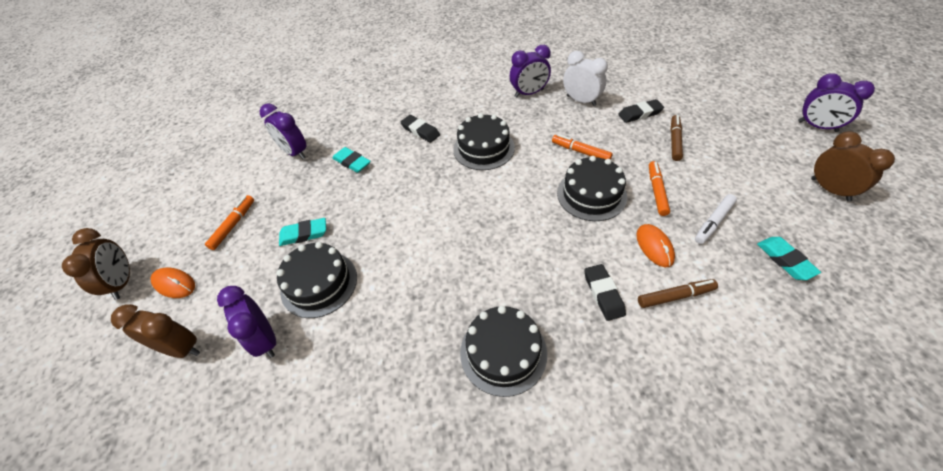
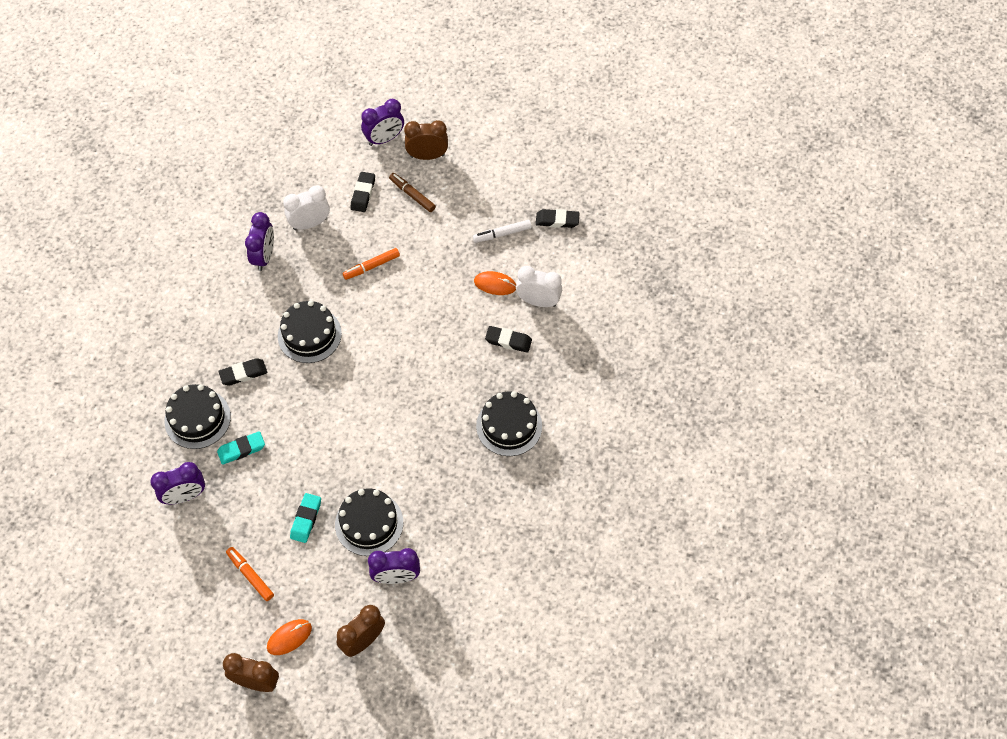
camera: 65 degrees left, 10 degrees up
(591, 194) = (421, 290): black cake -> black cake (197, 418)
(656, 191) = (451, 246): orange marker -> none
(675, 296) = (538, 301): brown marker -> white clock
(713, 222) = (502, 234): white marker -> white marker turned 90 degrees clockwise
(785, 260) = (557, 220): turquoise eraser -> black eraser
(817, 126) = (471, 95): purple clock -> purple clock (384, 139)
(830, 189) = (527, 144): brown clock -> brown clock (427, 156)

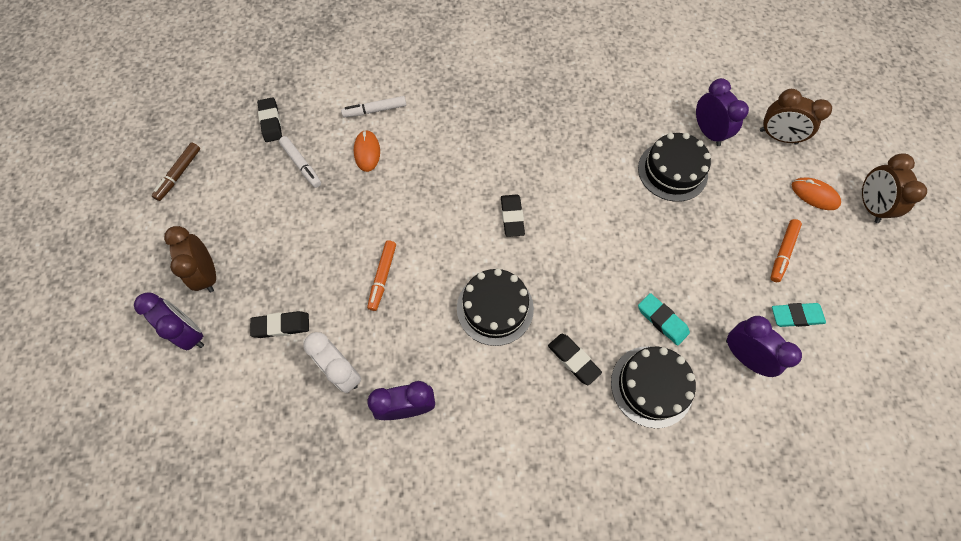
camera: 110 degrees left, 5 degrees up
(306, 519) = (699, 226): turquoise eraser -> turquoise eraser (796, 316)
(371, 266) = (382, 277): orange marker -> orange marker turned 60 degrees clockwise
(412, 195) = (270, 270): brown marker -> brown marker (179, 174)
(508, 341) = (429, 121): black eraser -> black eraser (512, 217)
(509, 426) = (519, 94): black cake -> none
(538, 301) = (375, 110): white clock -> white marker

